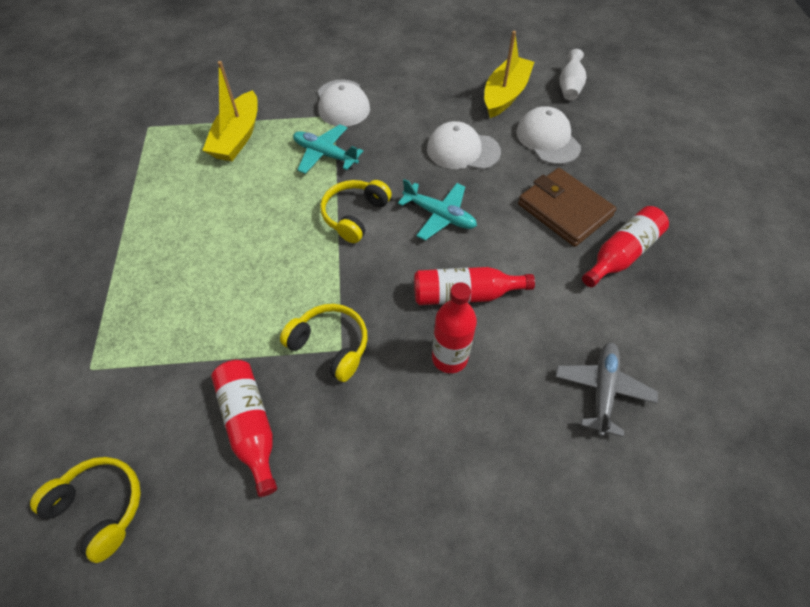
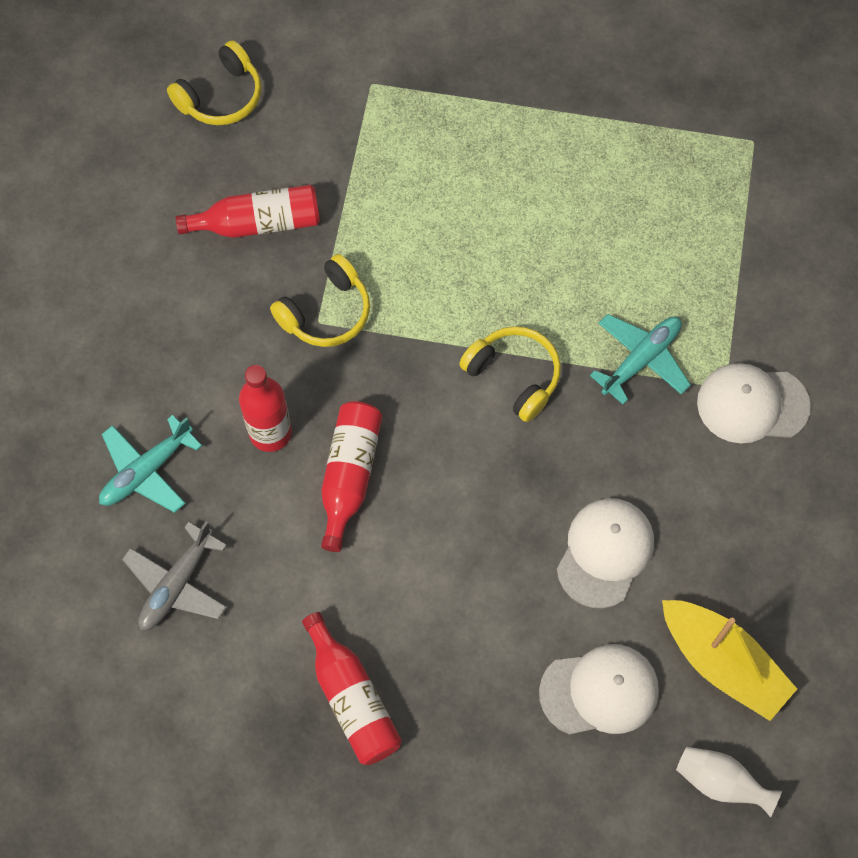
camera: 105 degrees right, 10 degrees up
(238, 137) = (705, 251): yellow boat -> none
(439, 215) = (485, 482): turquoise plane -> turquoise plane (147, 471)
(564, 210) = (449, 654): brown wallet -> none
(602, 390) = (177, 584): grey plane -> grey plane turned 90 degrees clockwise

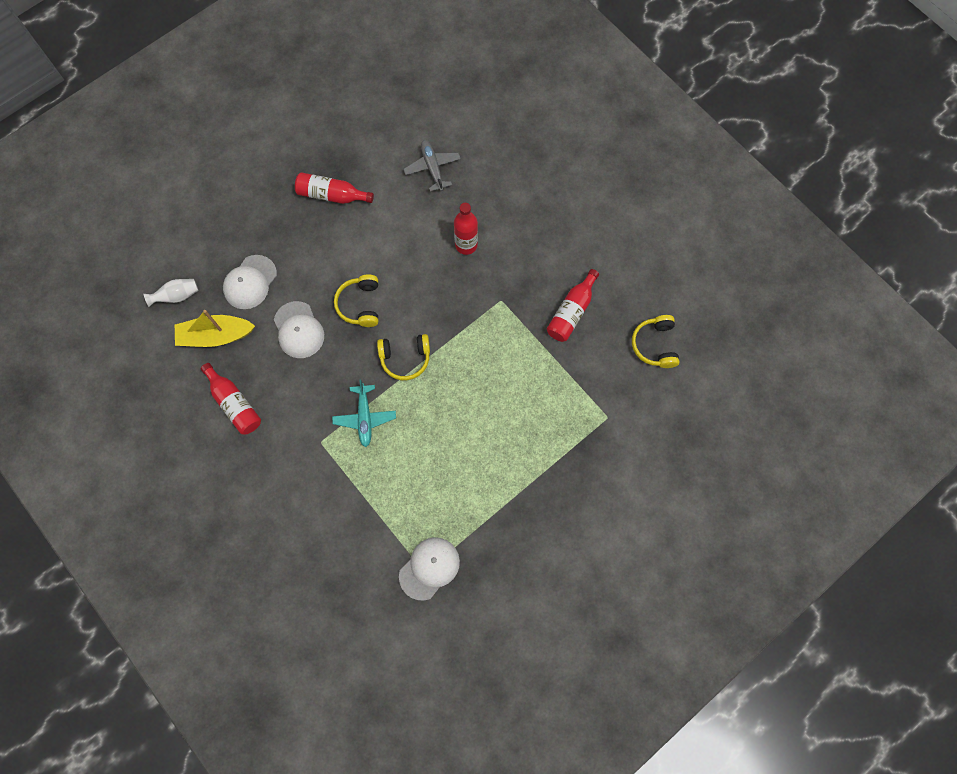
camera: 130 degrees right, 5 degrees up
(147, 471) = (490, 189): turquoise plane -> none
(326, 312) = (503, 307): yellow headphones -> yellow headphones (360, 304)
(349, 475) = (420, 260): red bottle -> red bottle (234, 404)
(752, 404) = (302, 446): white cap -> white cap (429, 568)

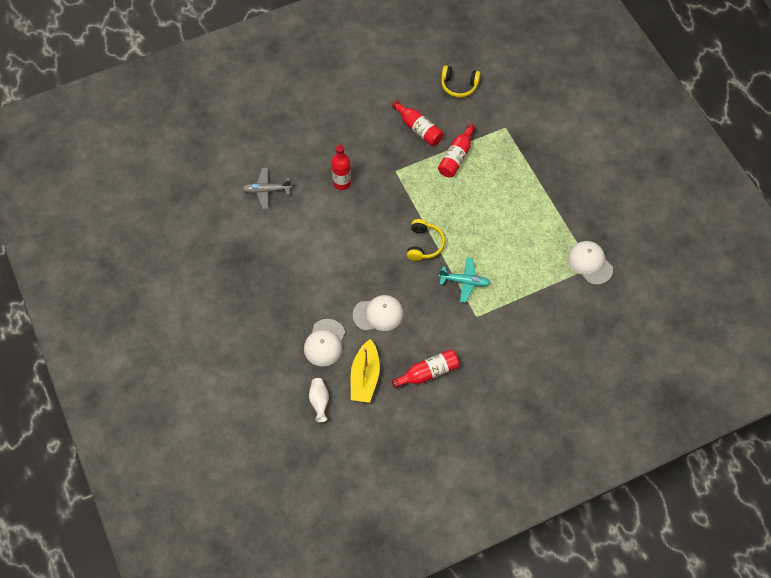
camera: 75 degrees left, 10 degrees down
(250, 282) = (324, 343): white cap -> white cap turned 60 degrees clockwise
(331, 195) = (265, 267): red bottle -> red bottle (456, 157)
(360, 304) = (370, 266): yellow headphones -> none

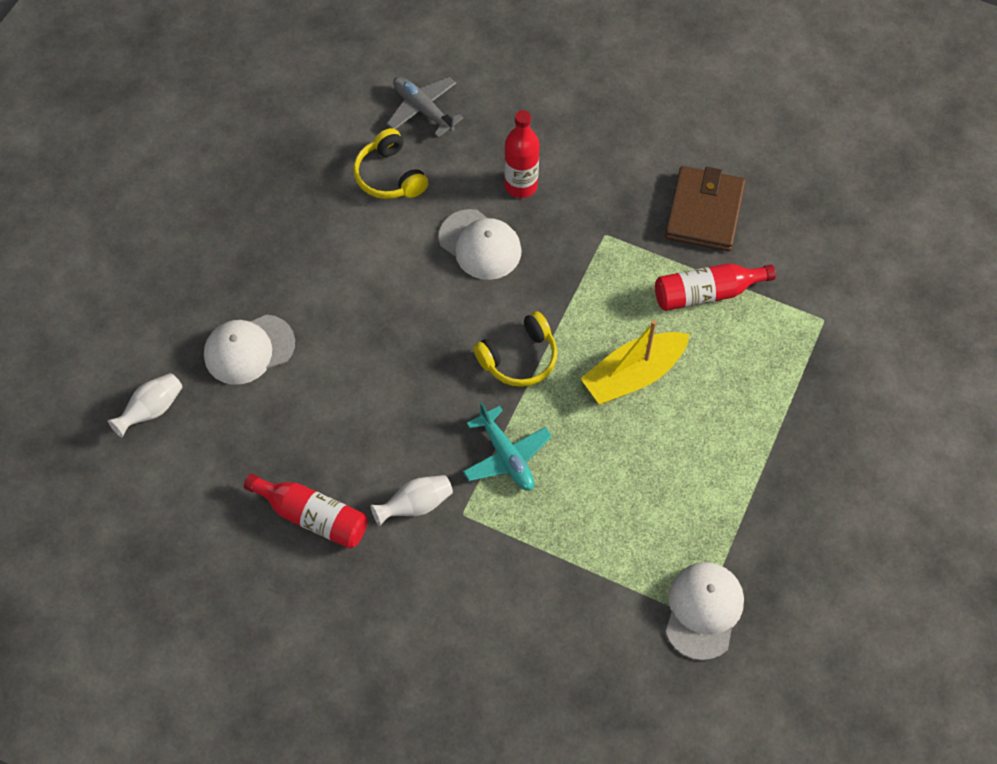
camera: 50 degrees right, 0 degrees up
(365, 377) = (237, 439): yellow boat -> yellow boat (633, 375)
(378, 314) = (352, 382): white cap -> white cap (480, 245)
(418, 129) = (704, 212): red bottle -> brown wallet
(457, 331) = (415, 505): none -> white vase
(459, 85) = (831, 209): yellow headphones -> yellow headphones (390, 176)

